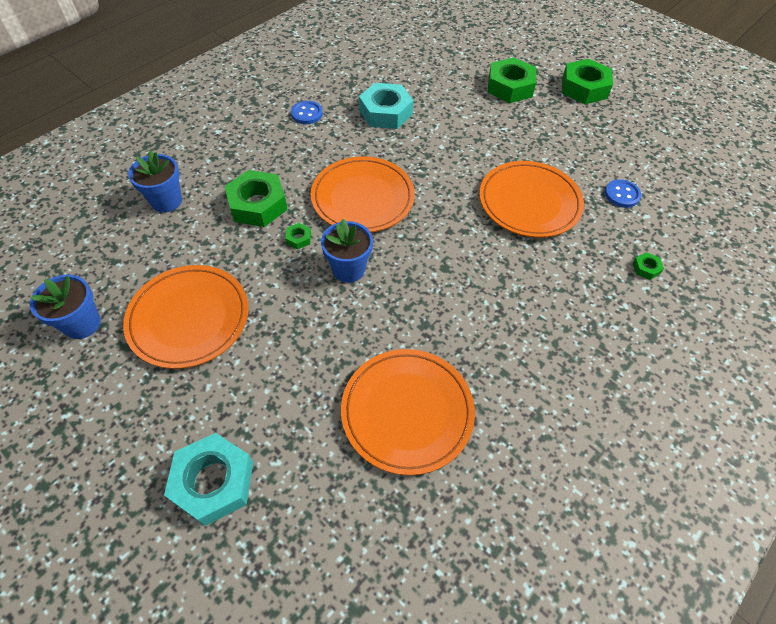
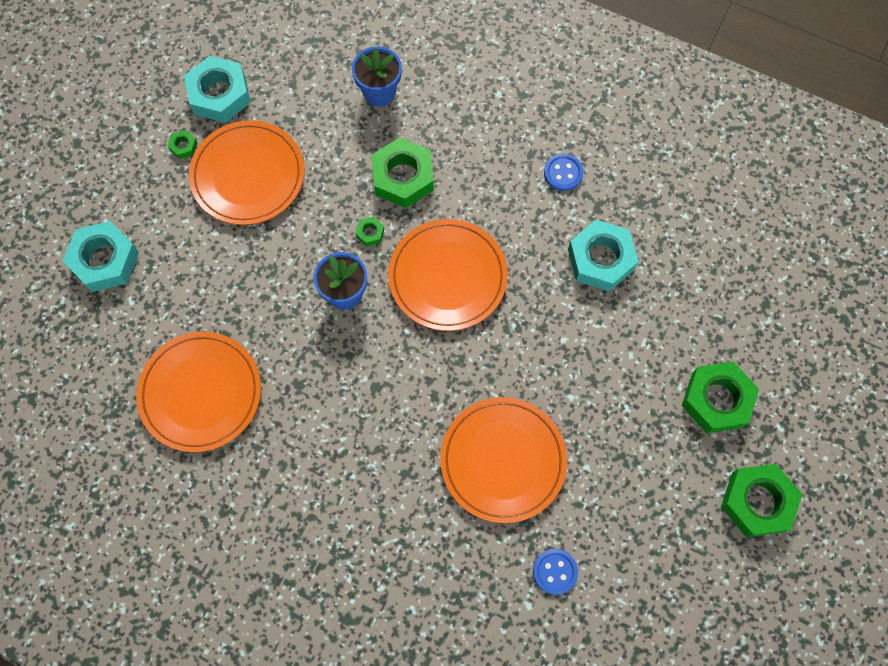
camera: 75 degrees right, 15 degrees up
(82, 324) = (219, 94): blue flower pot -> turquoise nut
(646, 268) = (441, 608): green nut -> green nut (183, 146)

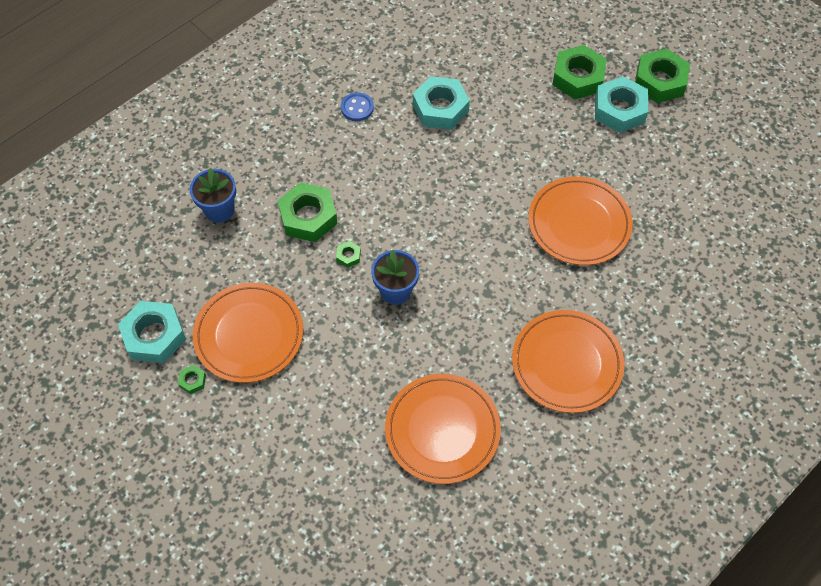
camera: 70 degrees left, 10 degrees down
(105, 260) = (278, 481): turquoise nut -> turquoise nut (619, 110)
(447, 277) = (412, 213): orange plate -> orange plate (566, 363)
(555, 571) = (675, 218): blue button -> none

